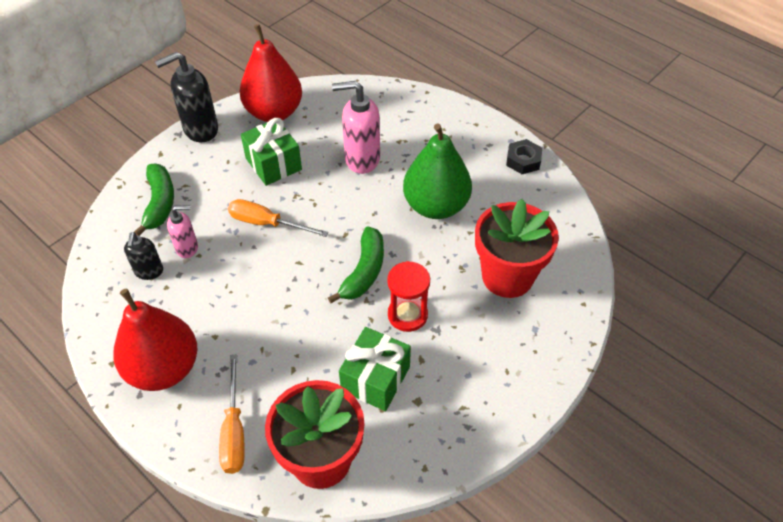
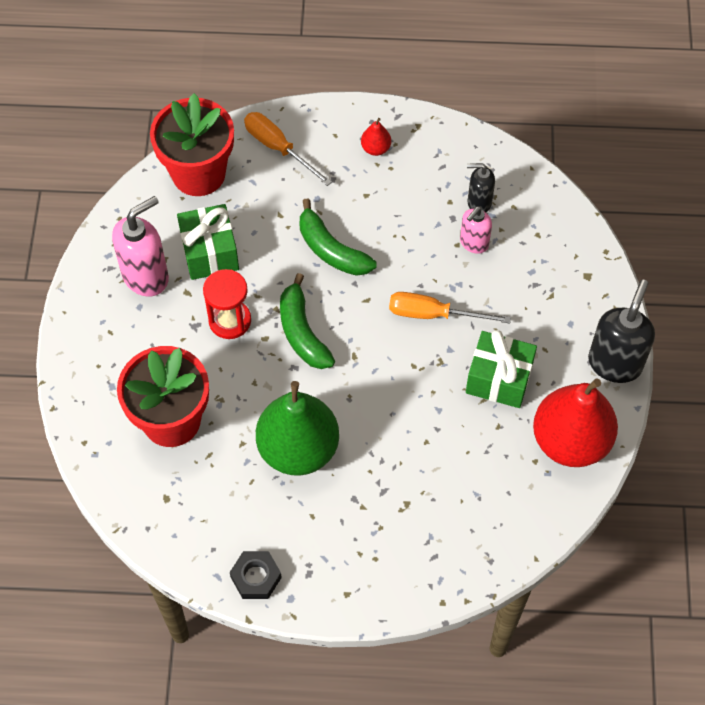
camera: 140 degrees right, 10 degrees up
(149, 271) = (479, 202): black soap dispenser -> black soap dispenser turned 45 degrees counterclockwise
(159, 203) = (549, 262): green banana -> green banana (331, 250)
(164, 368) = (375, 148): red pear -> red pear, size x0.41
(267, 223) = (433, 314): orange screwdriver -> orange screwdriver turned 150 degrees counterclockwise
(361, 159) = (421, 450): pink soap dispenser -> pink soap dispenser (146, 276)

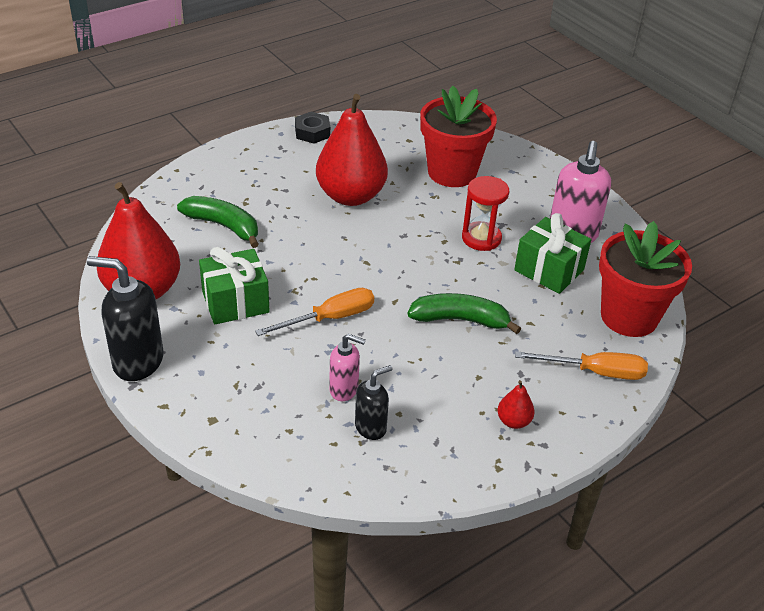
camera: 140 degrees right, 20 degrees down
(298, 449) = (350, 196): green pear -> red pear
(302, 332) = (421, 257): green banana -> green banana (223, 226)
(473, 243) = (344, 390): pink soap dispenser -> pink soap dispenser turned 105 degrees clockwise
(615, 363) = (137, 362): black soap dispenser -> black soap dispenser turned 120 degrees clockwise

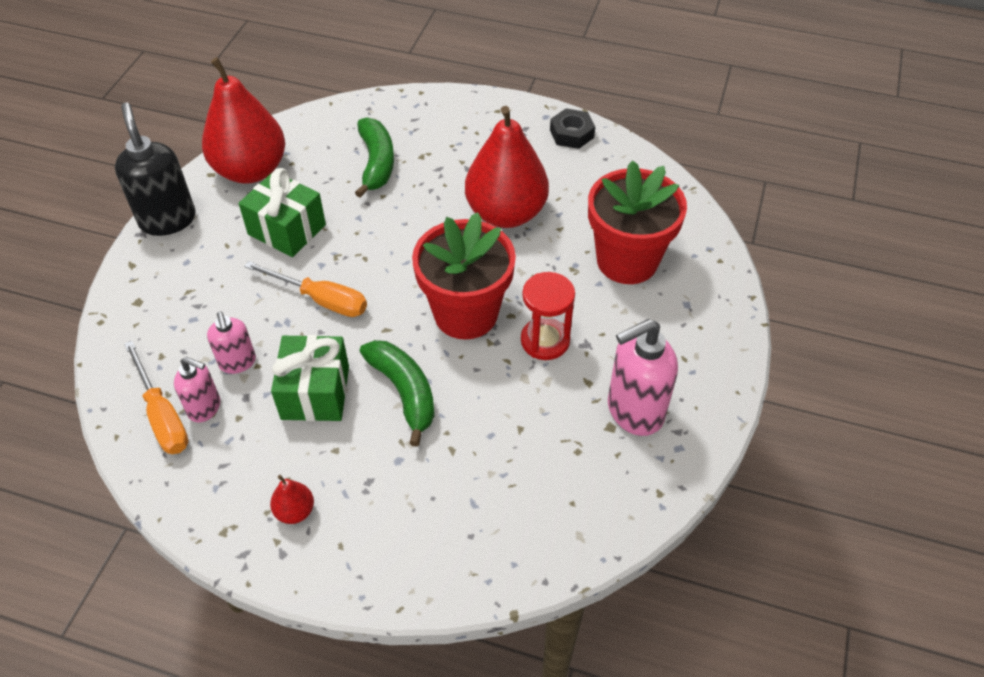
camera: 55 degrees right, 10 degrees up
(371, 427) = (205, 408): black soap dispenser -> pink soap dispenser
(549, 270) = (551, 422): green gift -> green gift (315, 392)
(594, 372) = (424, 544): orange screwdriver -> orange screwdriver (162, 415)
(629, 317) = (543, 532): red flower pot -> red flower pot (465, 314)

